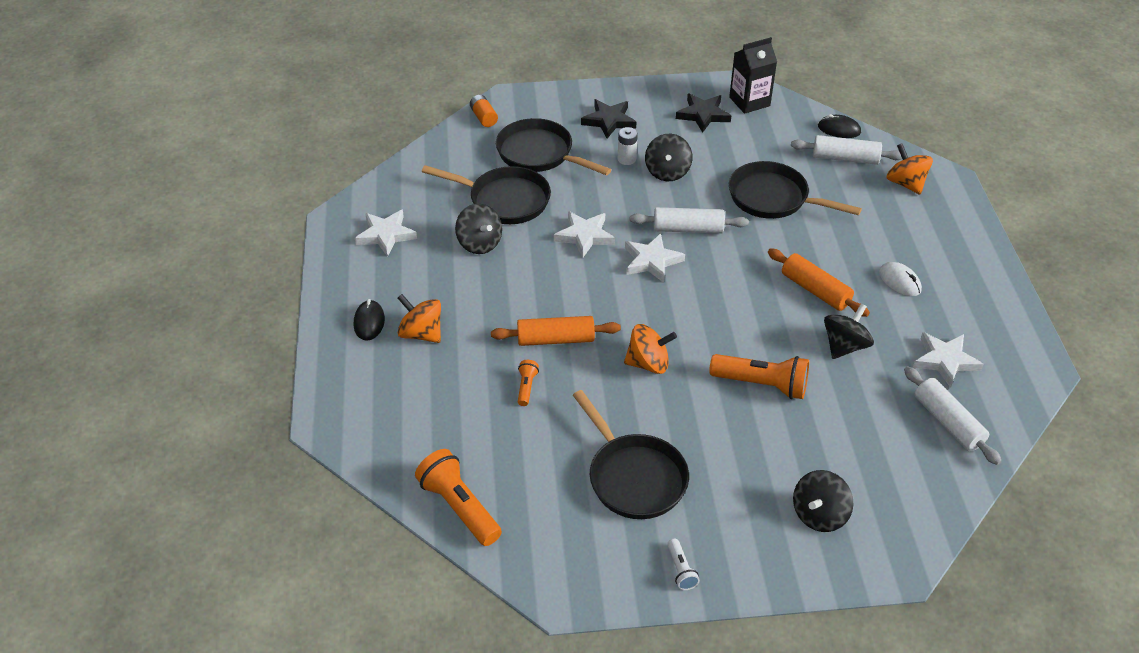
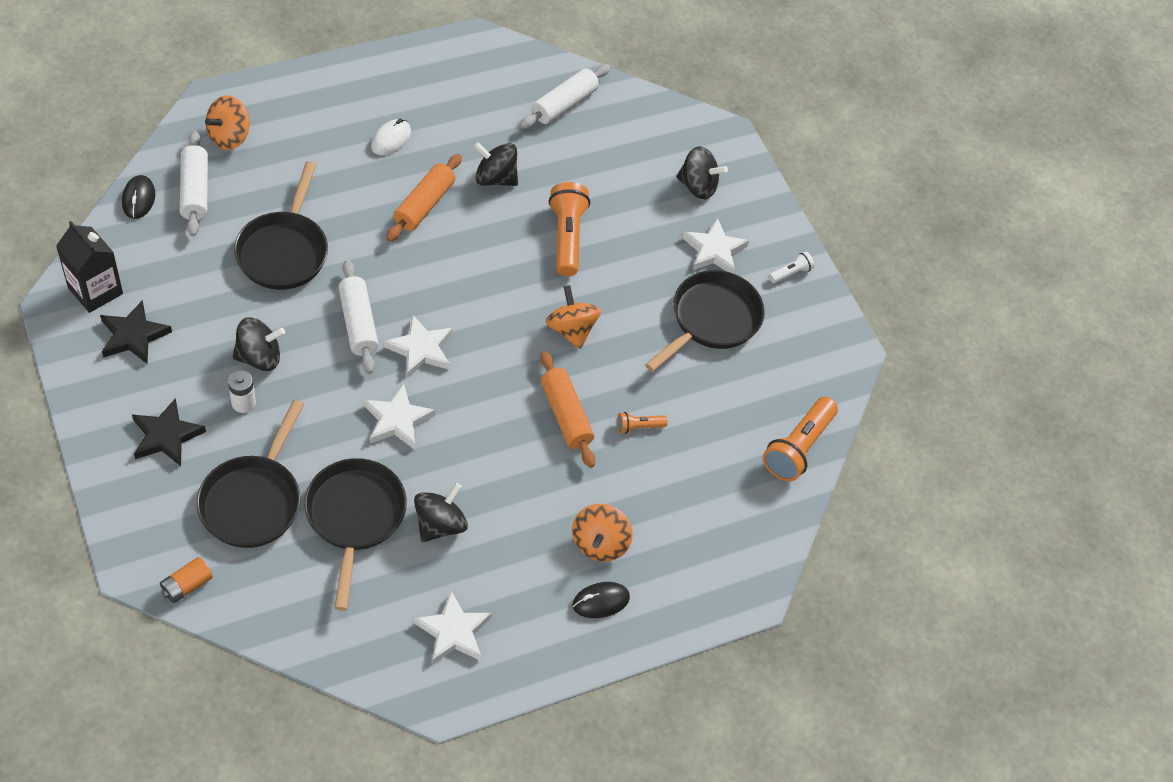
camera: 115 degrees left, 10 degrees up
(945, 360) = (489, 106): white star -> white star (714, 250)

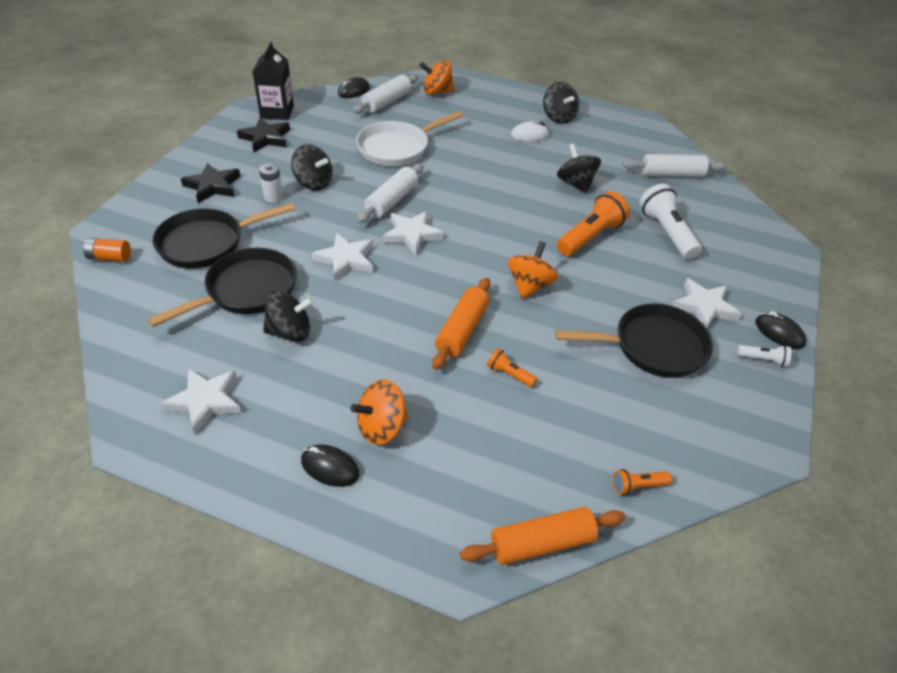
camera: 50 degrees right, 10 degrees down
(284, 251) = (397, 148): black pan -> white pan
(424, 205) = (510, 172): orange rolling pin -> orange rolling pin (541, 543)
(621, 185) = (666, 232): none -> white flashlight
(698, 186) = (732, 264): black spinning top -> black spinning top (558, 117)
(782, 237) = (779, 333): none -> black mouse
(798, 448) = (637, 486): orange flashlight -> orange flashlight, size x0.49

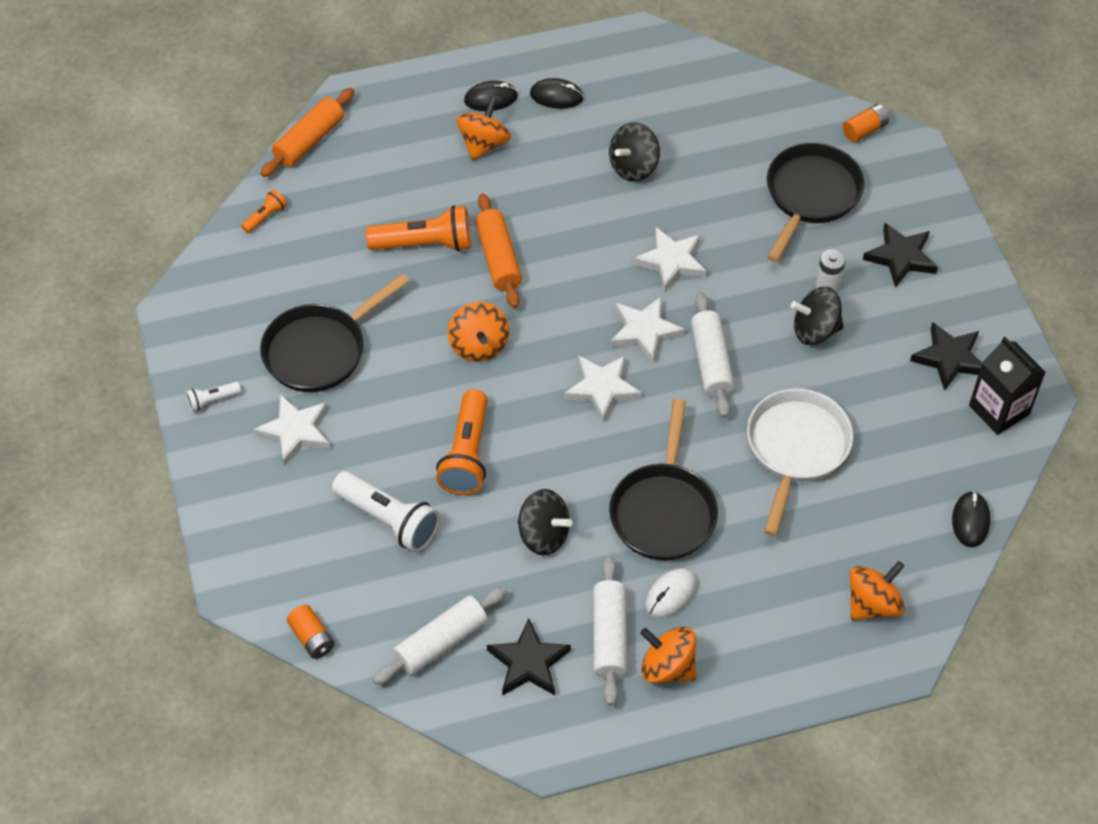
camera: 145 degrees right, 10 degrees up
(205, 401) = (626, 83): white star -> white star (602, 388)
(246, 290) = (714, 177): black pan -> black pan (663, 510)
(387, 102) = (906, 529): white rolling pin -> white rolling pin (609, 636)
(509, 374) = (425, 244): orange flashlight -> orange flashlight, size x2.04
(558, 117) = (667, 667): black spinning top -> orange spinning top
(628, 148) = (528, 662): none -> black star
(750, 208) = (312, 638): none -> orange battery
(779, 333) = (208, 445): black mouse -> black mouse (556, 96)

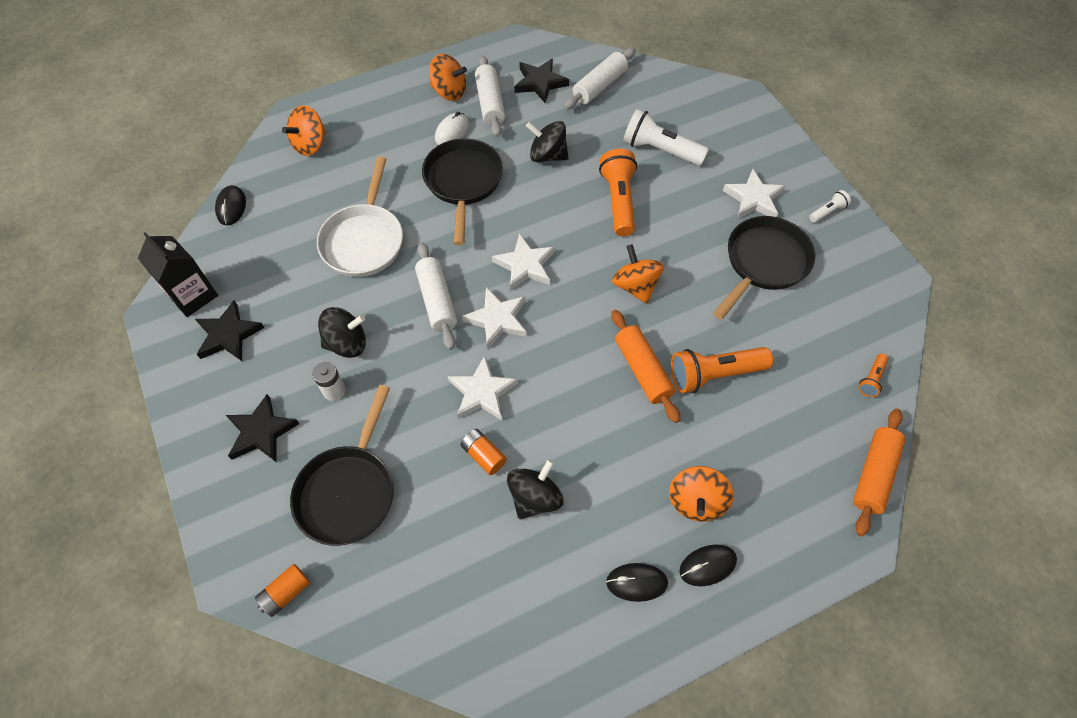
camera: 170 degrees right, 5 degrees up
(312, 638) = (683, 78): orange battery -> orange battery (484, 455)

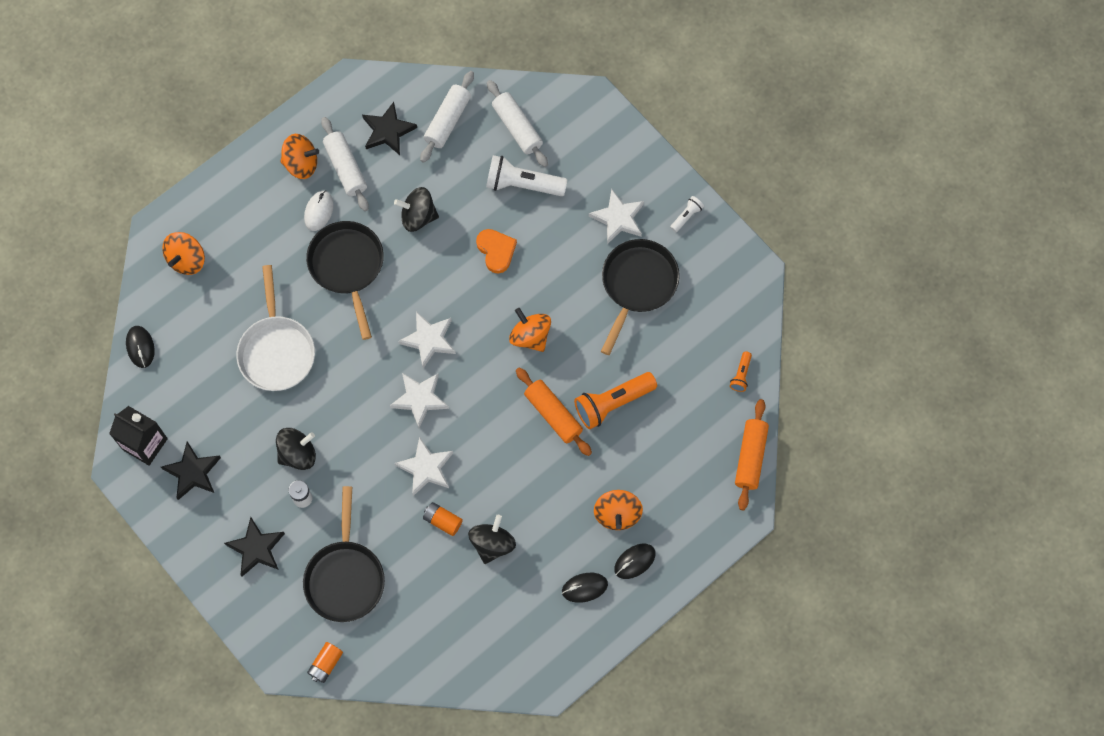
camera: 15 degrees left, 10 degrees up
(437, 301) = (362, 394): white rolling pin -> white rolling pin (517, 128)
(619, 200) = (496, 251): orange flashlight -> orange heart

